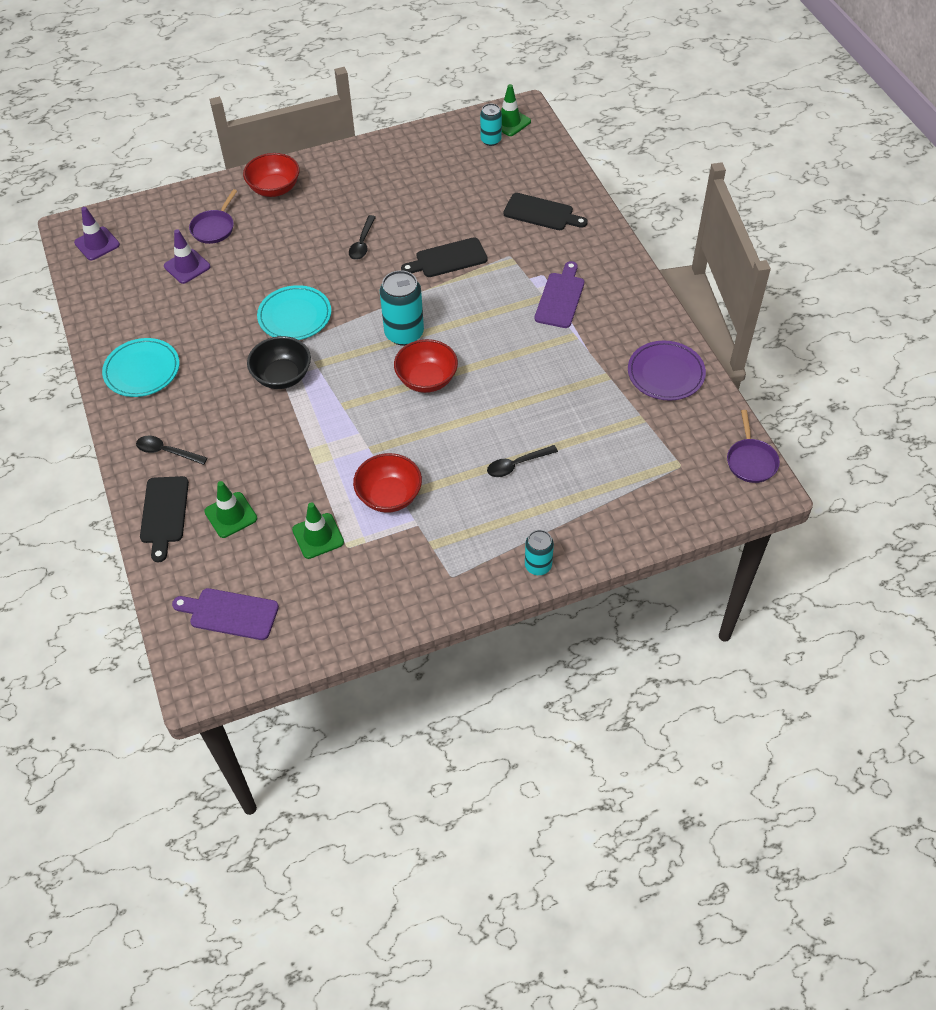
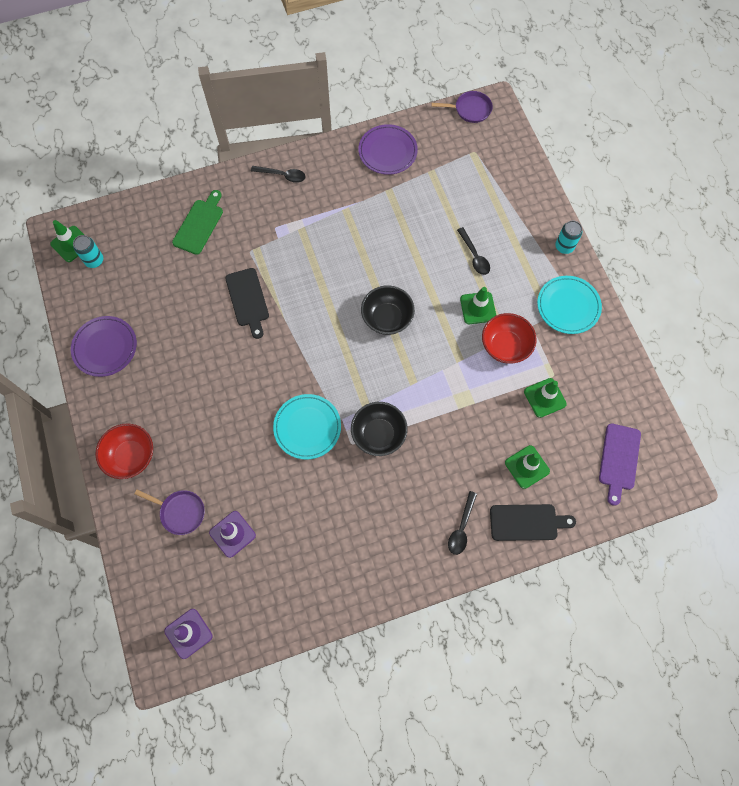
camera: 90 degrees left, 15 degrees up
(142, 370) = (366, 562): turquoise plate -> turquoise plate (568, 306)
(362, 243) = (219, 371): black spoon -> black spoon (282, 175)
(391, 159) = (105, 347): none -> purple plate
(404, 333) = (335, 335): turquoise can -> none
(427, 379) = (387, 318): red bowl -> black bowl
(442, 468) = (478, 308): none -> green traffic cone
(541, 213) = (199, 224): black cutting board -> green cutting board
(560, 298) = (303, 216): purple cutting board -> none

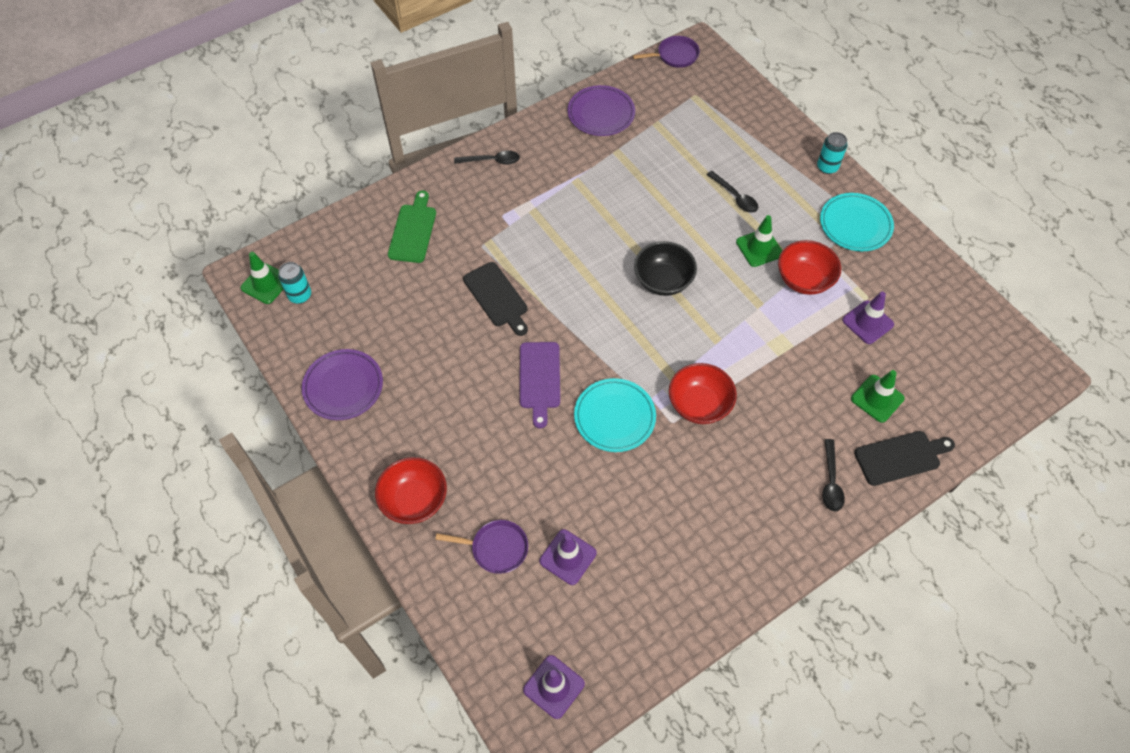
camera: 15 degrees left, 10 degrees down
(378, 434) = (699, 404): black bowl -> red bowl
(544, 398) = (867, 322): green traffic cone -> purple traffic cone
(619, 460) = (972, 367): purple cutting board -> purple cutting board (539, 379)

